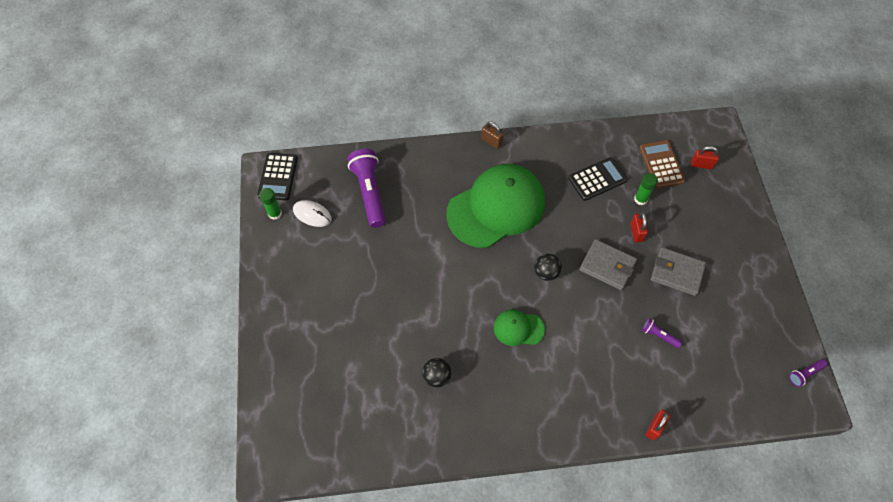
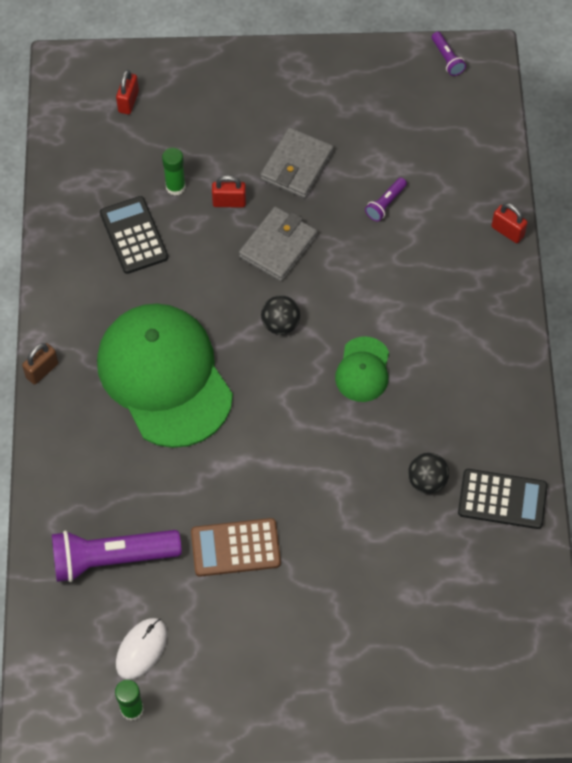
camera: 85 degrees left, 0 degrees up
(278, 177) = (60, 705): black calculator -> black calculator (502, 499)
(661, 164) = (120, 150): brown calculator -> brown calculator (235, 548)

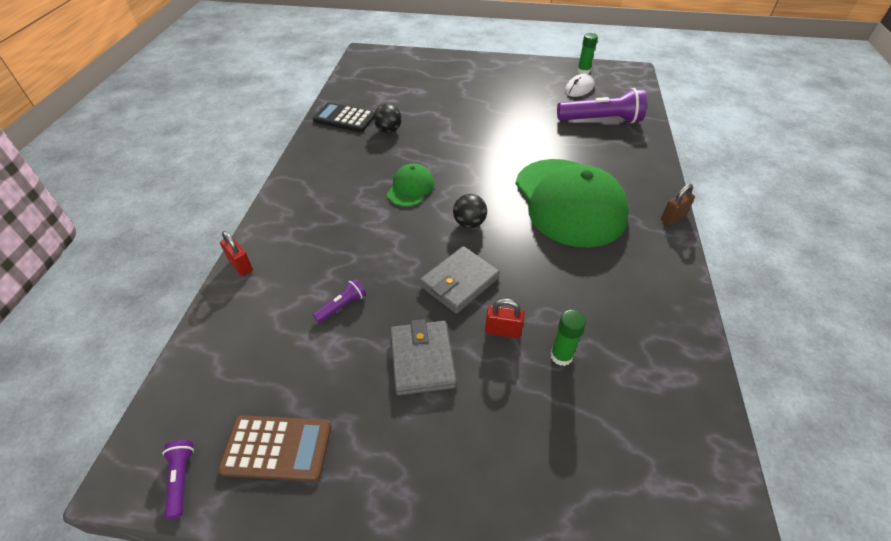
camera: 170 degrees left, 15 degrees down
(128, 101) = (628, 484): red padlock -> none
(134, 235) = (604, 312): black calculator -> none
(235, 548) = (520, 117): brown calculator -> brown calculator (277, 448)
(297, 166) = (422, 359): grey wallet -> grey wallet turned 45 degrees counterclockwise

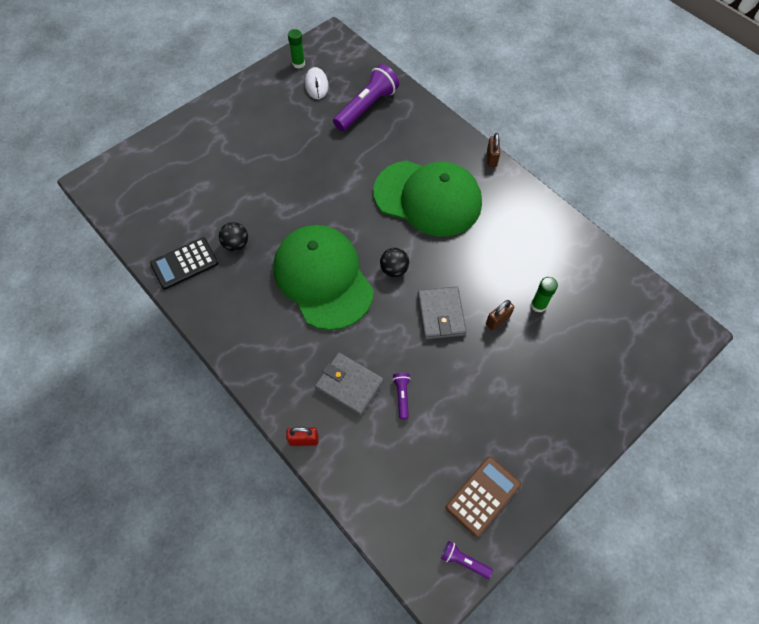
camera: 50 degrees left, 15 degrees up
(410, 188) = (323, 278): green cap -> green cap, size x2.21
(422, 359) = (483, 378): grey wallet -> grey wallet (349, 385)
(503, 331) = (497, 320): red padlock -> brown padlock

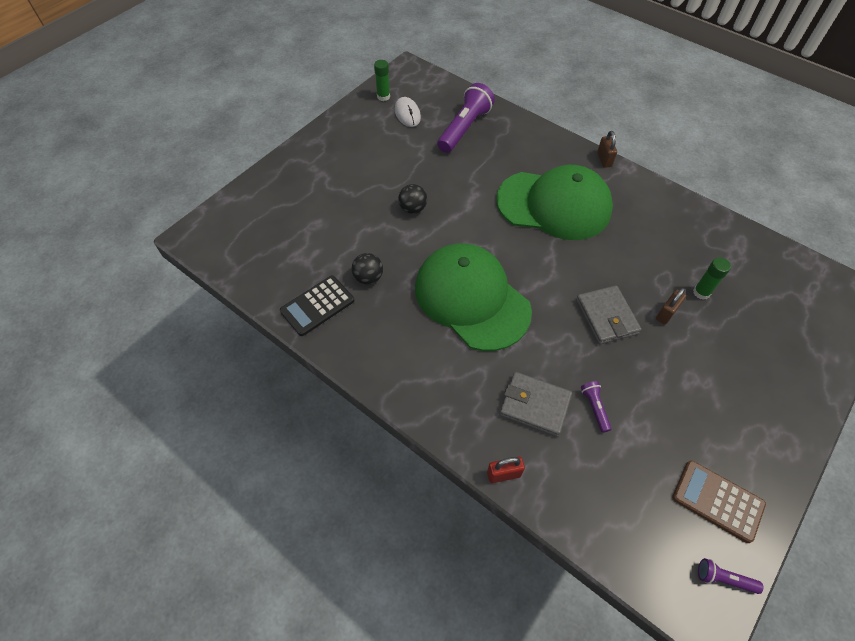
camera: 10 degrees left, 5 degrees down
(394, 269) = (543, 279): black ball -> black ball (413, 209)
(483, 496) = (717, 501): brown calculator -> brown calculator turned 90 degrees counterclockwise

